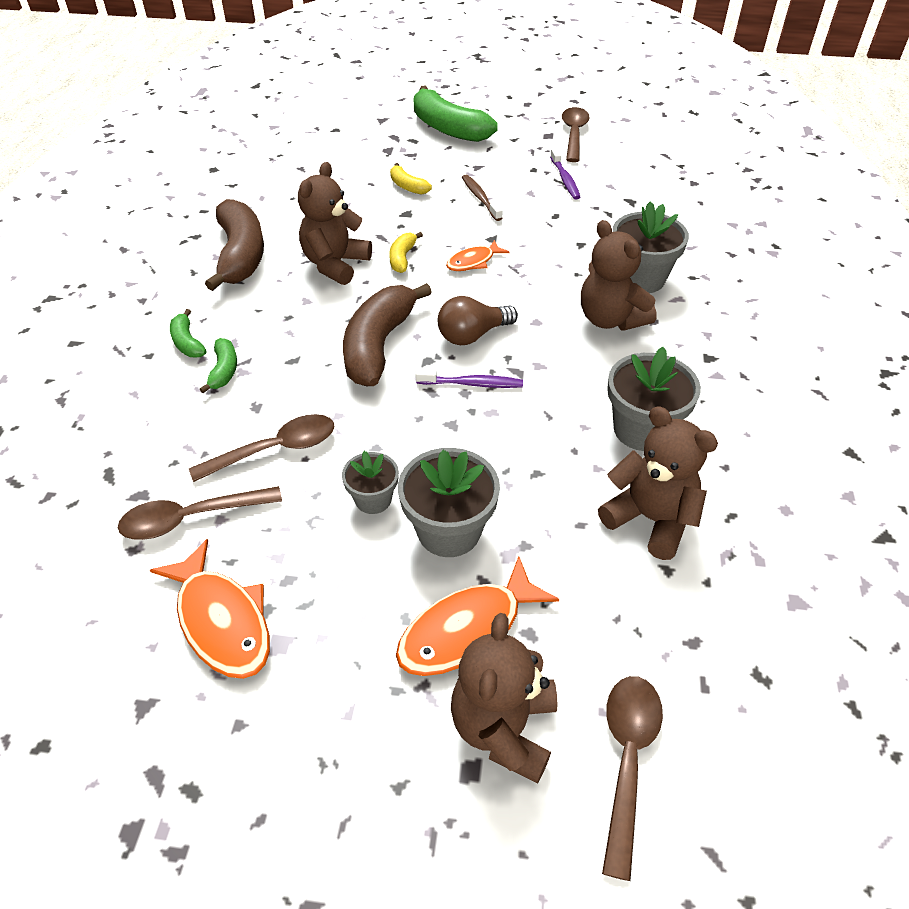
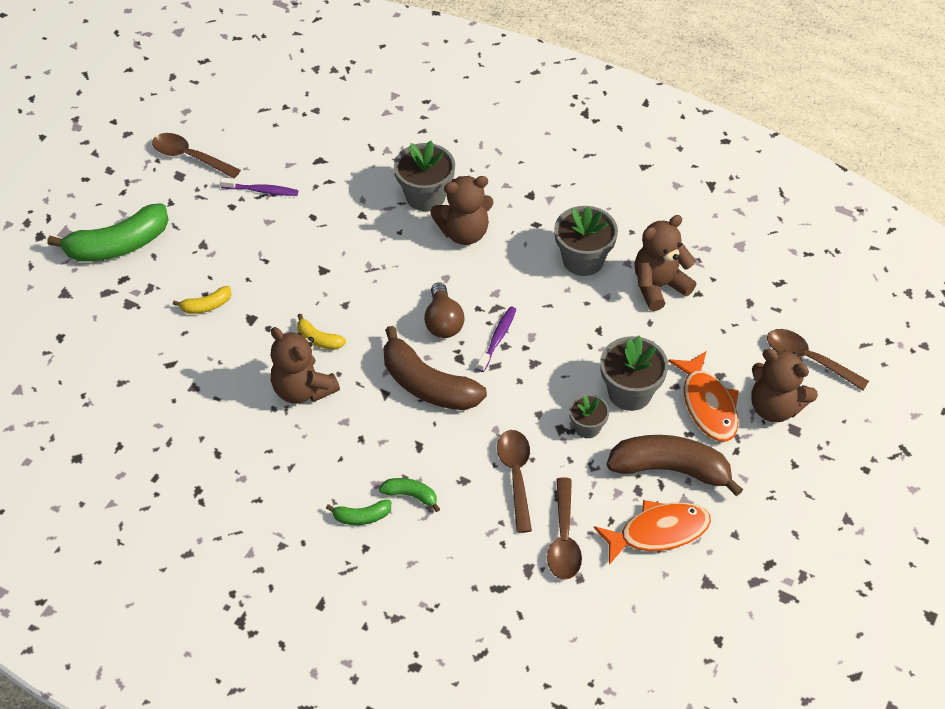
camera: 70 degrees left, 5 degrees up
(241, 255) = (251, 458): brown banana -> brown banana (670, 469)
(473, 262) = (349, 292): orange fish -> none
(480, 198) = (257, 259): brown toothbrush -> none

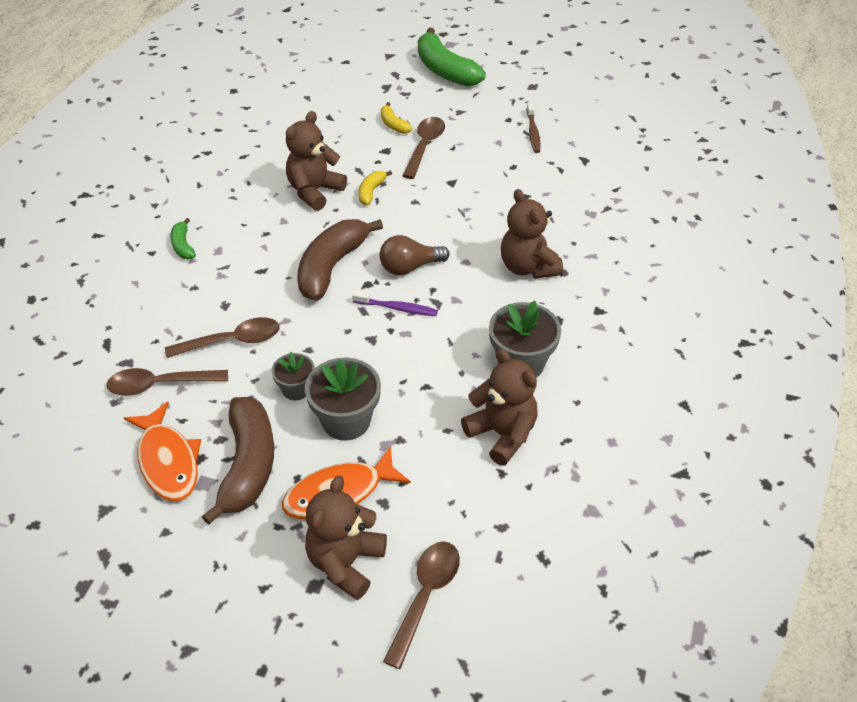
camera: 80 degrees right, 5 degrees down
(190, 157) = (556, 88): brown spoon -> brown spoon (424, 146)
(261, 191) = (533, 132): purple toothbrush -> brown toothbrush
(411, 495) = (206, 272): green banana -> none
(425, 196) = (566, 234): grey flower pot -> none

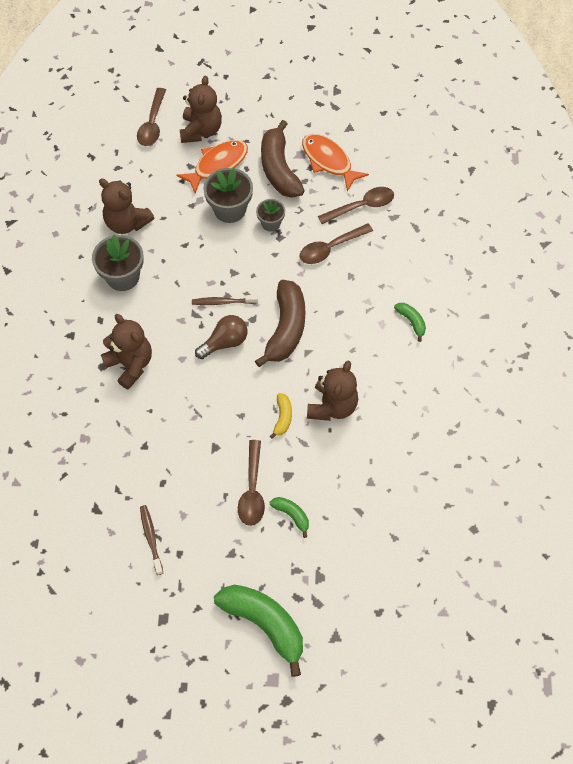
camera: 165 degrees right, 15 degrees up
(393, 124) = (292, 515): yellow banana -> green banana
(397, 308) = (223, 302): purple toothbrush -> brown toothbrush

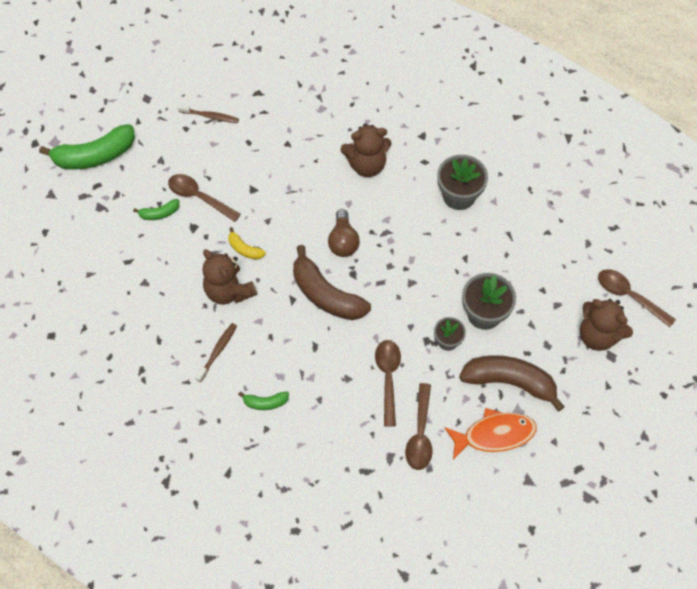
camera: 120 degrees right, 0 degrees up
(127, 223) = (517, 223): brown teddy bear -> none
(217, 165) = (545, 329): orange fish -> none
(223, 302) = (385, 259): brown toothbrush -> brown toothbrush (217, 351)

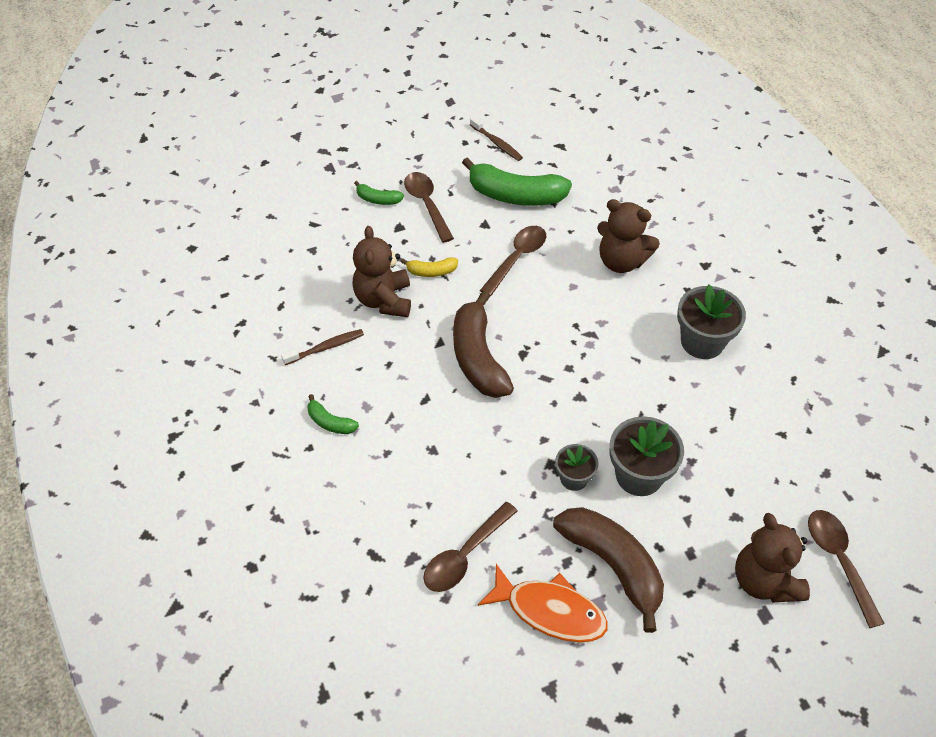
camera: 35 degrees right, 10 degrees down
(95, 156) = (362, 124): green banana -> green banana (515, 195)
(244, 249) = (431, 271): yellow banana -> yellow banana turned 75 degrees counterclockwise
(343, 241) = (538, 318): brown light bulb -> none
(388, 378) = (476, 476): brown spoon -> brown spoon (517, 258)

